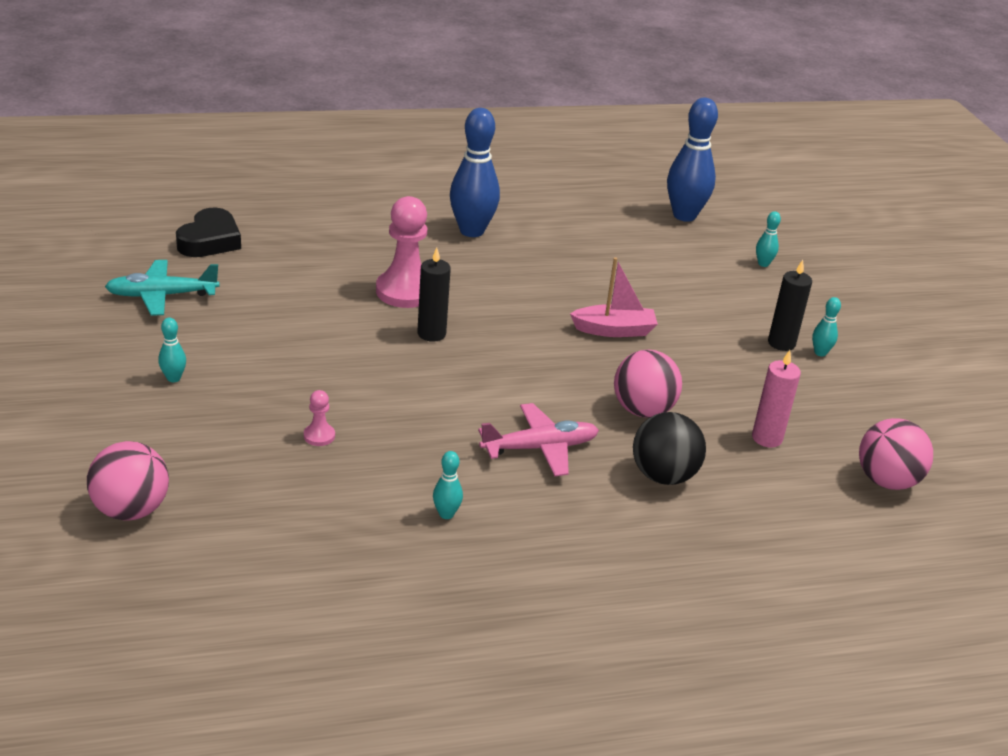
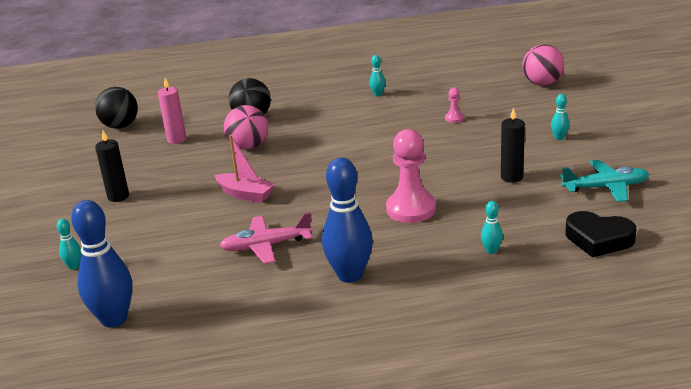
camera: 170 degrees left, 5 degrees down
(210, 240) = (598, 239): black heart -> black heart turned 90 degrees counterclockwise
(431, 334) = (388, 179): black candle -> black candle (511, 177)
(540, 448) = (321, 124): pink plane -> pink plane (266, 246)
(614, 330) = (245, 194): pink boat -> pink boat turned 150 degrees counterclockwise
(820, 353) = (94, 192): turquoise bowling pin -> turquoise bowling pin (491, 251)
(886, 481) = (120, 126): pink ball -> black ball

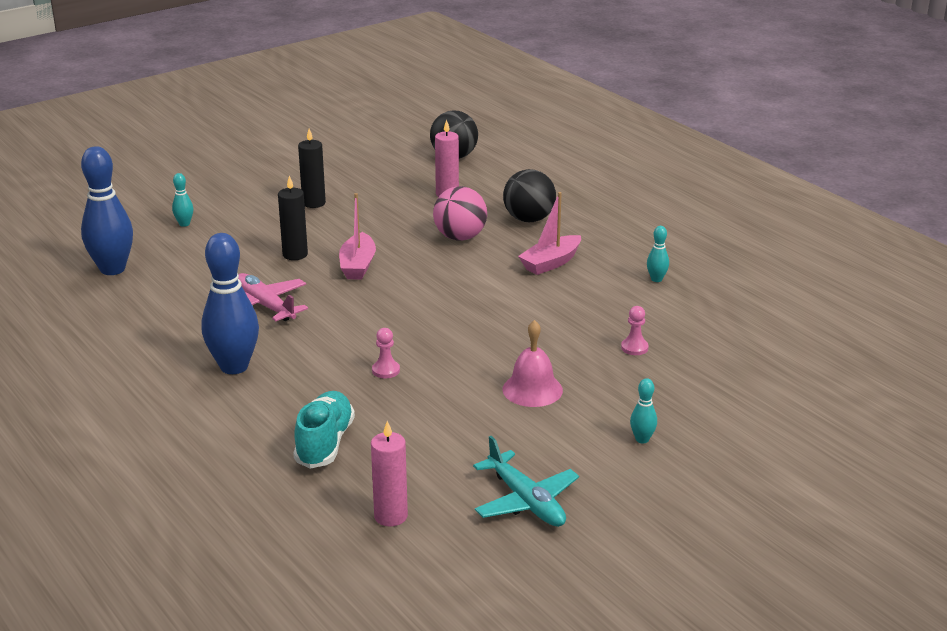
camera: 60 degrees right, 0 degrees up
(321, 122) = (551, 263): none -> pink boat
(411, 209) = (386, 370): pink pawn -> pink pawn, size x0.45
(478, 160) = (532, 389): none -> pink bell
(491, 251) = (324, 443): turquoise bowling pin -> turquoise shoe
(511, 177) = (505, 423): black candle -> black candle (295, 254)
(542, 83) = (804, 394): pink ball -> none
(598, 239) = (391, 516): black heart -> pink candle

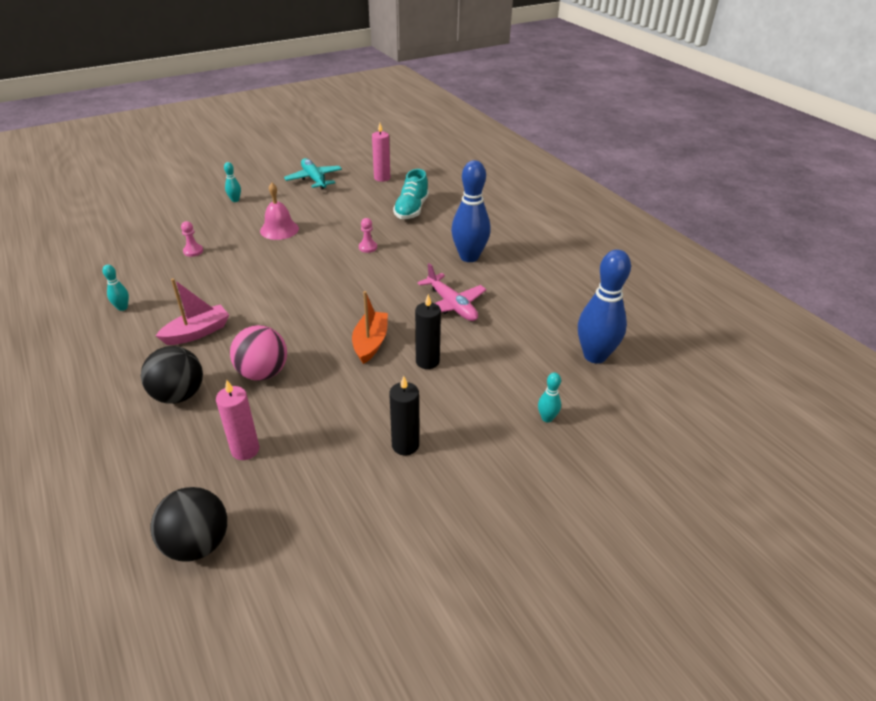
camera: 175 degrees left, 10 degrees up
(358, 265) = (370, 343): pink boat -> orange boat

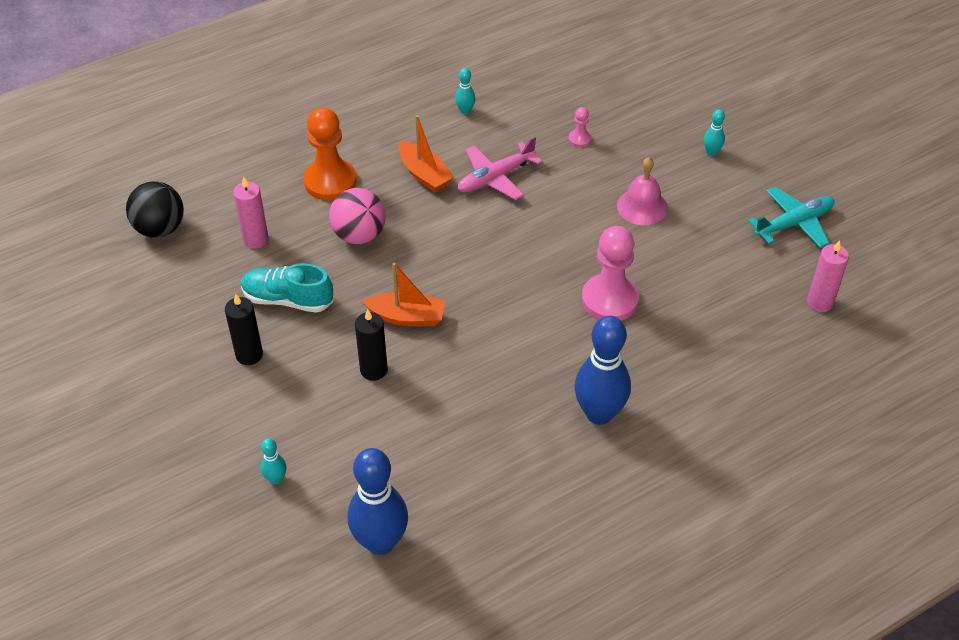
camera: 90 degrees right, 10 degrees up
(179, 395) = (330, 181): black ball -> orange pawn
(197, 332) = (424, 174): pink boat -> orange boat
(368, 247) = (609, 300): pink pawn -> pink pawn, size x2.23
(411, 209) = (724, 343): turquoise shoe -> turquoise shoe (287, 299)
(452, 305) = (482, 393): pink plane -> pink plane (495, 178)

